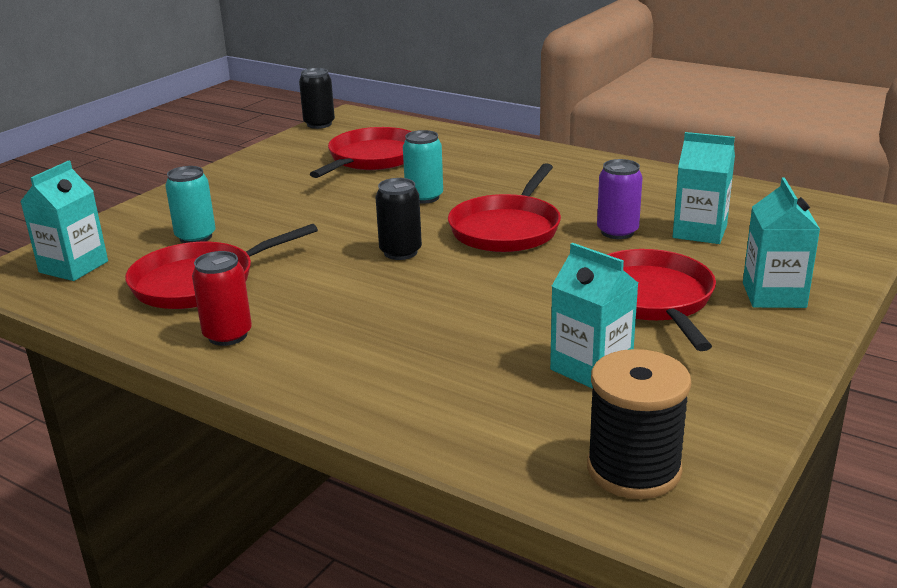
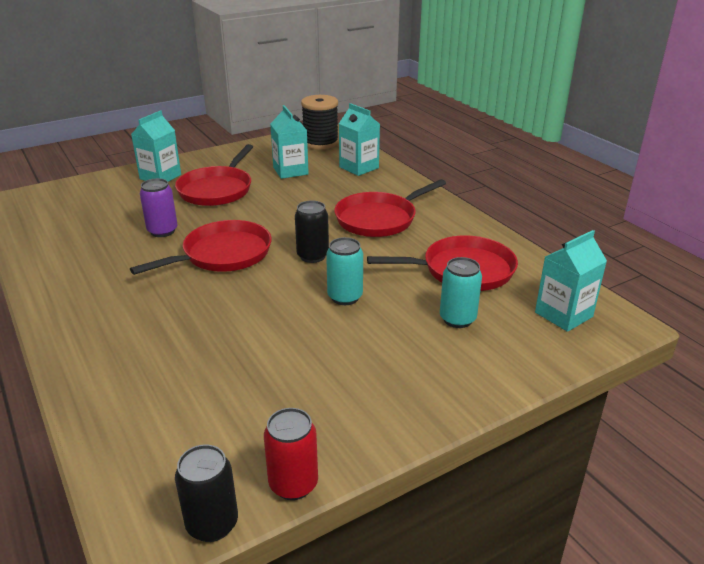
camera: 155 degrees left, 5 degrees up
(227, 335) = (454, 228): red can -> red can (293, 484)
(372, 158) = (225, 390): red pan -> red pan (379, 219)
(424, 197) = (240, 307): turquoise can -> turquoise can (345, 297)
(699, 232) = (119, 217): turquoise carton -> turquoise carton (359, 167)

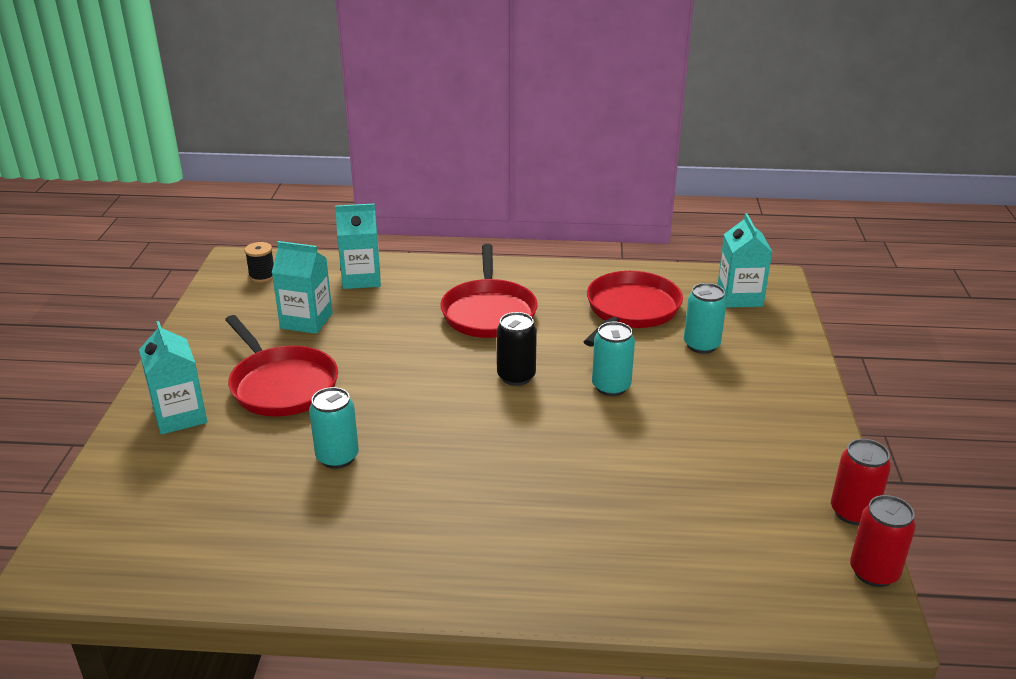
camera: 55 degrees left, 0 degrees up
(162, 231) = (337, 457): purple can -> turquoise can
(212, 524) = (874, 572): black can -> red can
(223, 254) = (446, 431): red pan -> none
(320, 143) = (262, 276): black spool -> black spool, size x0.53

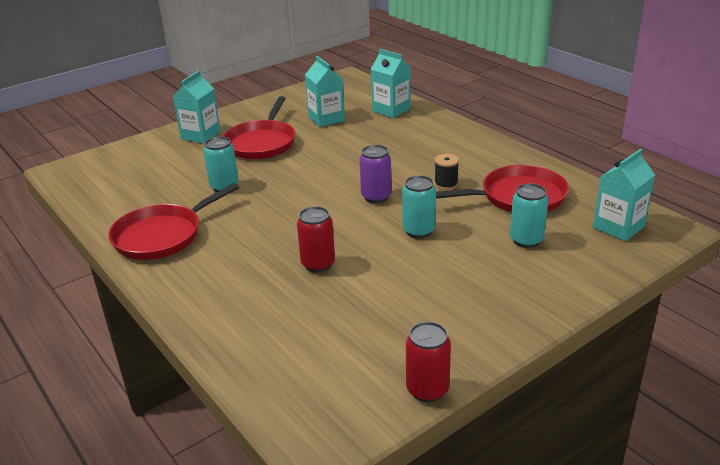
camera: 50 degrees right, 0 degrees up
(262, 276) = (345, 89): black spool -> black spool (446, 184)
(489, 312) = (426, 157): red pan -> red pan (162, 236)
(516, 376) = (376, 197): black can -> purple can
(874, 572) = (369, 428): red can -> red can (318, 264)

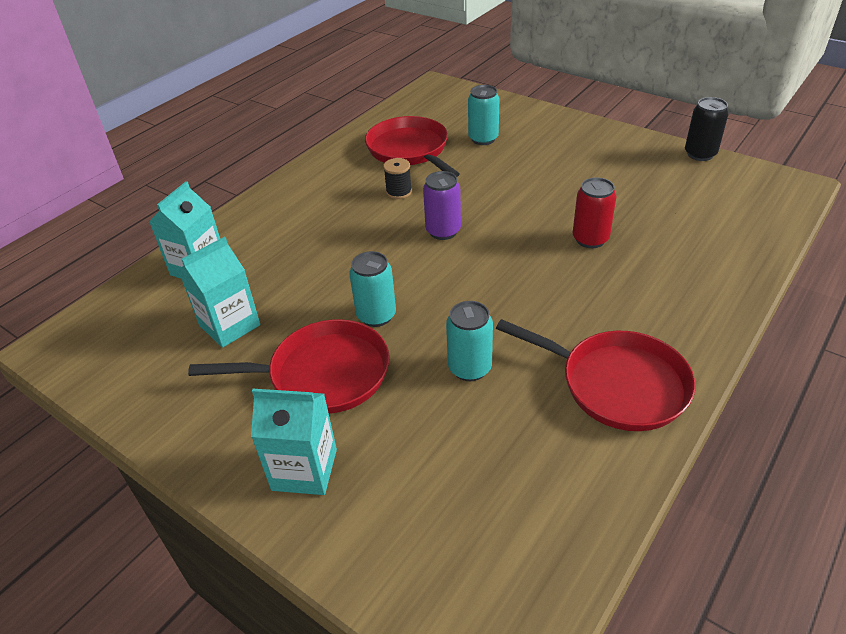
camera: 105 degrees left, 10 degrees up
(418, 231) = (497, 193): turquoise can -> turquoise can (376, 315)
(427, 389) = (700, 154): red can -> black can
(618, 227) = (442, 104): turquoise carton -> none

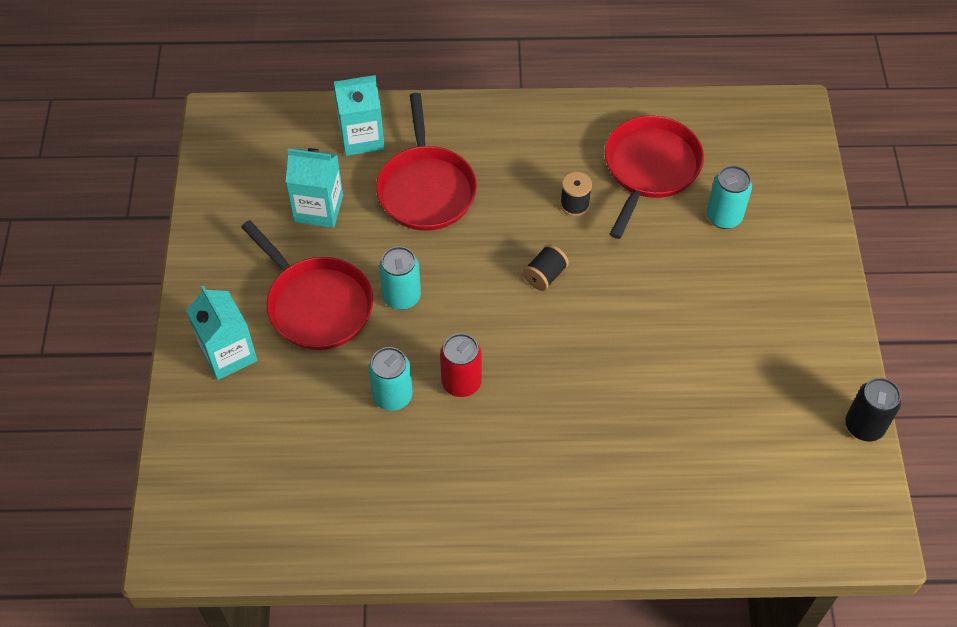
camera: 50 degrees right, 15 degrees up
(443, 231) = (545, 275): purple can -> black spool
(590, 239) = (626, 397): red can -> red can (461, 382)
(617, 384) = (449, 507): red pan -> red pan (426, 189)

